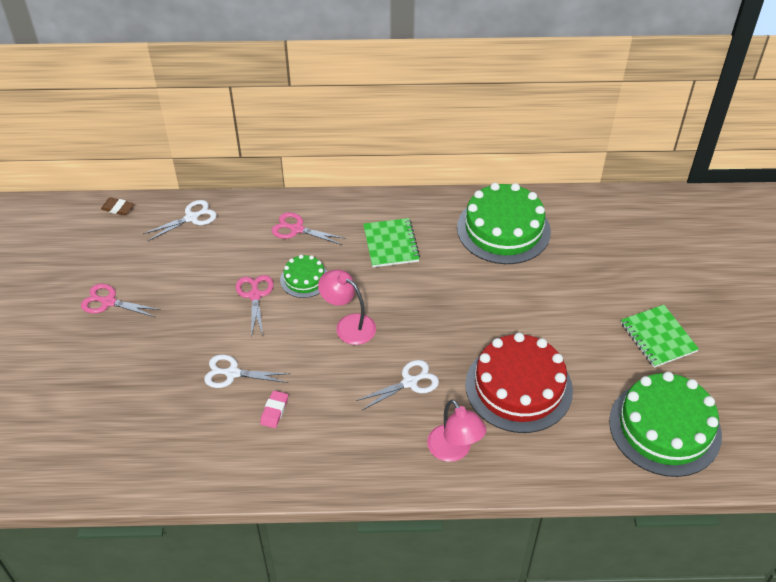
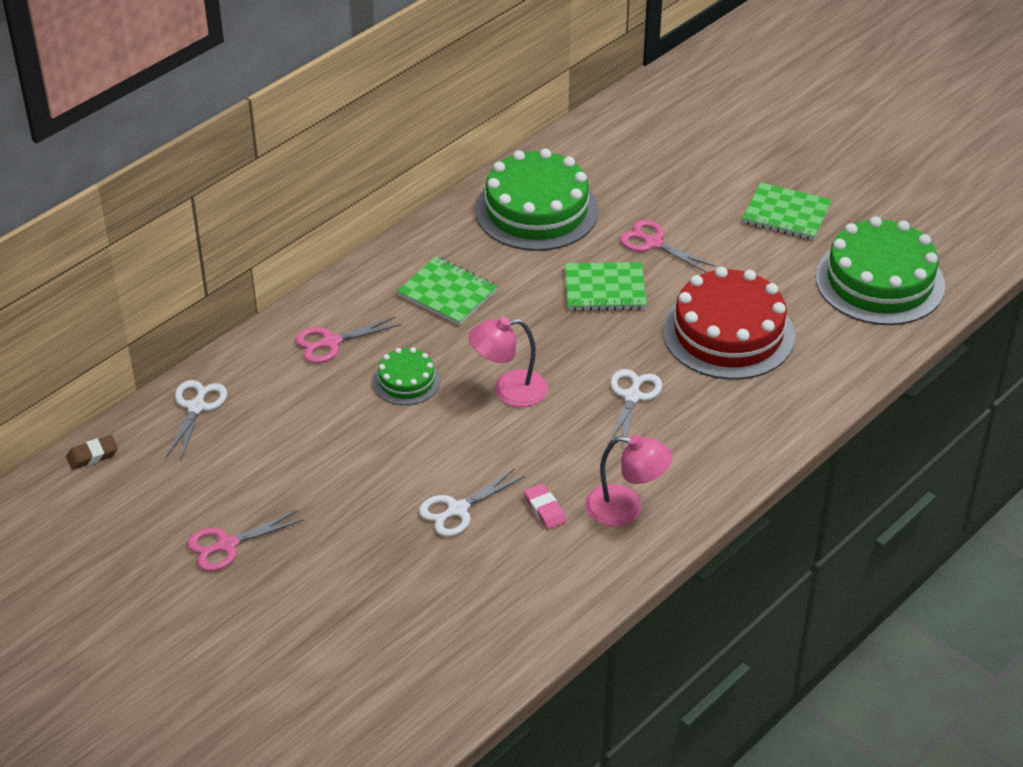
camera: 45 degrees left, 5 degrees down
(255, 295) = (378, 430): pink scissors -> pink scissors (653, 243)
(454, 451) = (743, 421): pink lamp -> pink lamp (625, 508)
(480, 304) = (605, 289): none -> green notebook

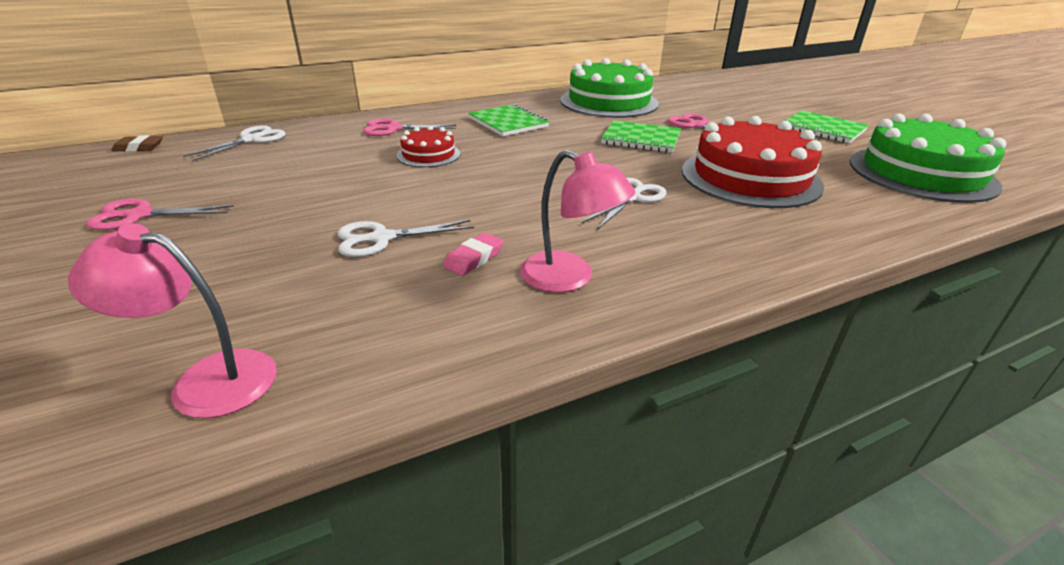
camera: 20 degrees right, 10 degrees down
(406, 381) = (428, 155): green cake -> red cake
(509, 390) = (512, 174): pink lamp -> pink lamp (206, 380)
(544, 509) = (474, 258): pink eraser -> pink eraser turned 45 degrees clockwise

